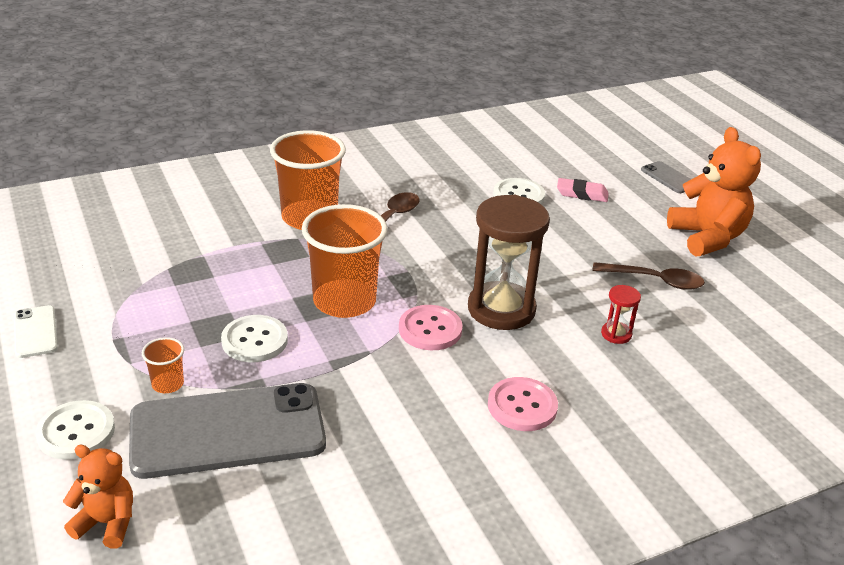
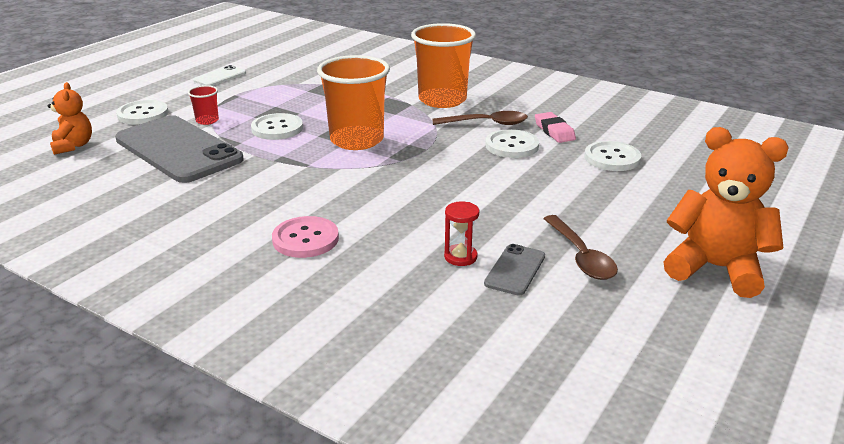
camera: 60 degrees right, 5 degrees down
(168, 384) = (207, 120): orange cup -> red cup
(430, 329) = (361, 177): pink button -> none
(449, 227) = (512, 146): none -> white button
(501, 309) = (426, 196): brown hourglass -> none
(582, 194) = (671, 184): pink eraser -> pink eraser (554, 131)
(669, 178) = (796, 219): grey phone -> grey phone (515, 270)
(707, 238) = (715, 268): orange teddy bear -> orange teddy bear turned 105 degrees counterclockwise

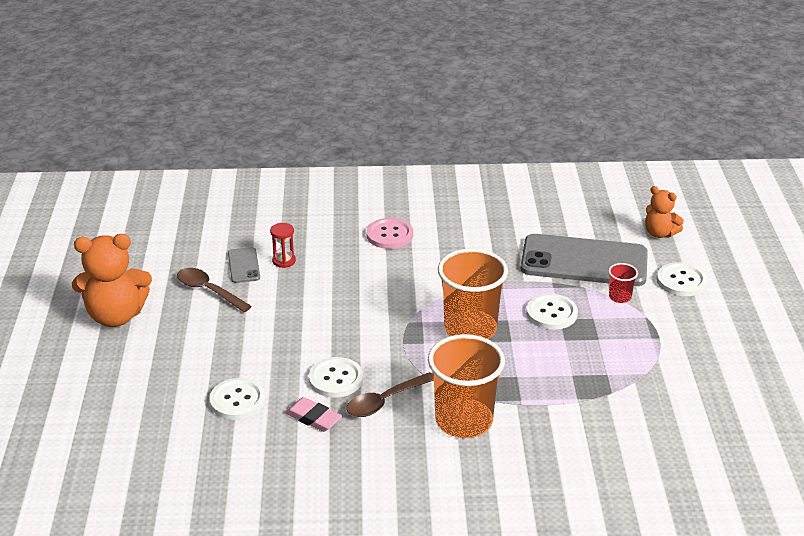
camera: 145 degrees right, 5 degrees up
(220, 77) = (720, 356): white phone -> none

